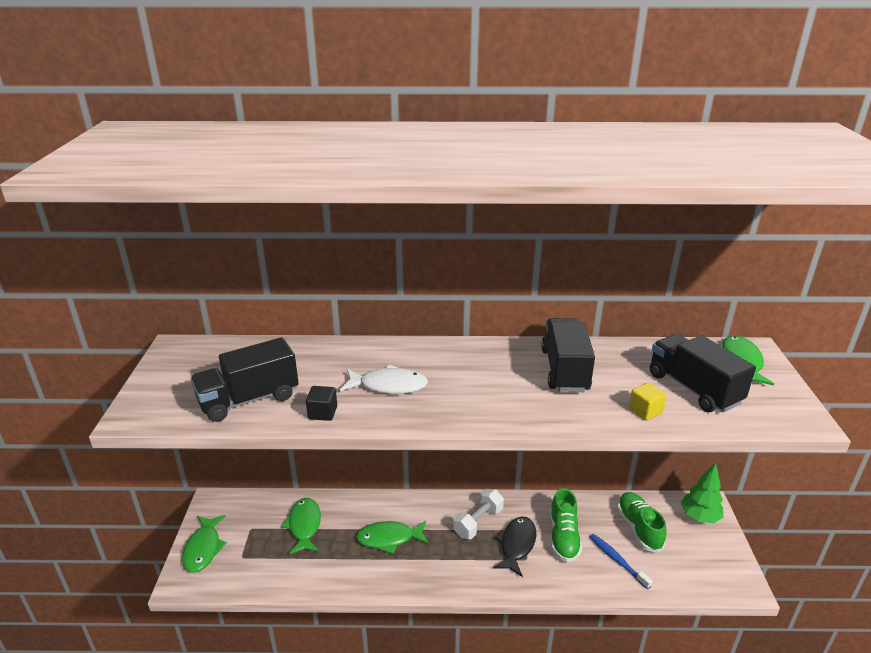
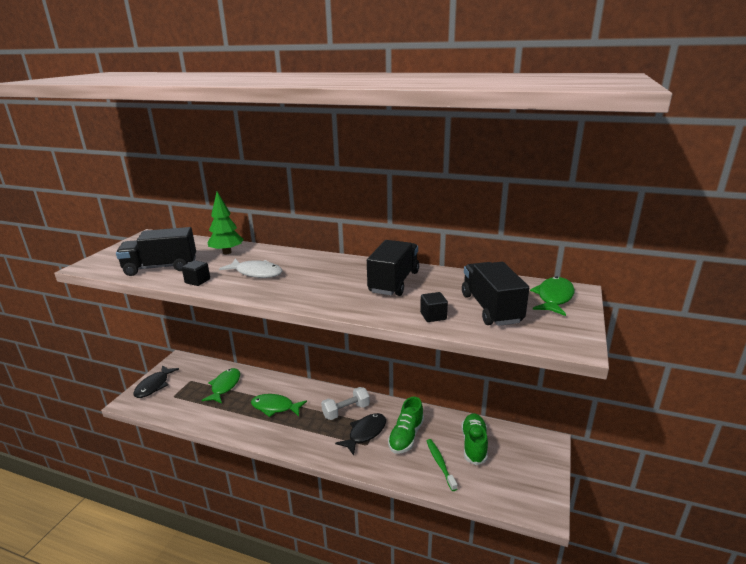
camera: 20 degrees right, 5 degrees down
(203, 548) = (154, 386): green fish -> black fish
(617, 560) = (440, 464): blue toothbrush -> green toothbrush
(645, 411) = (433, 316): yellow cube -> black cube
(699, 517) = (534, 449): green tree -> green tree (227, 252)

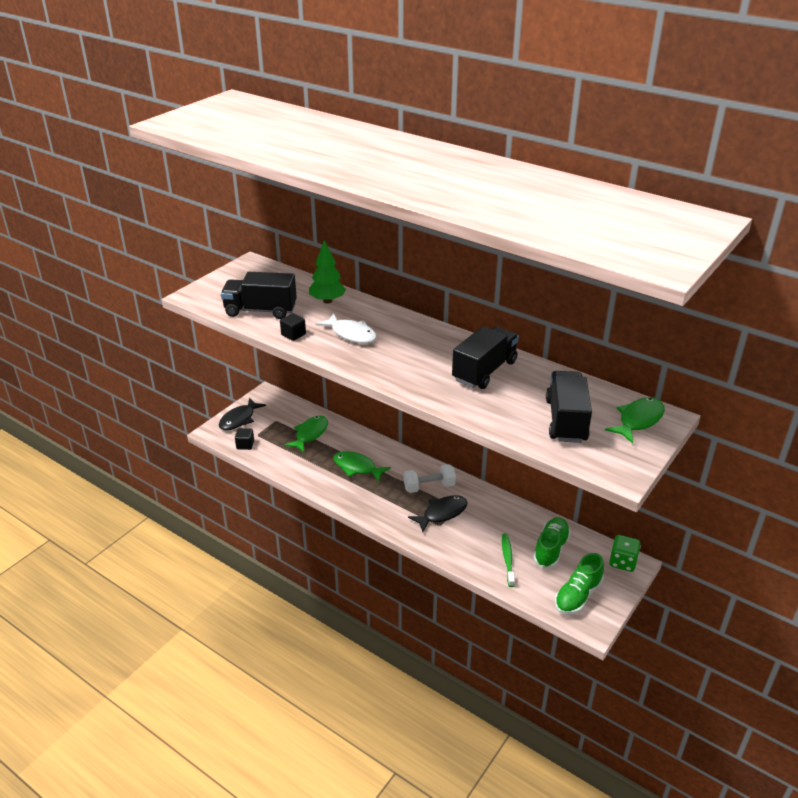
camera: 15 degrees right, 10 degrees up
(406, 436) = (483, 525): green shoe -> green shoe (578, 596)
(433, 316) = (505, 418): black cube -> black cube (245, 445)
(539, 442) = (622, 562): none -> green dice

